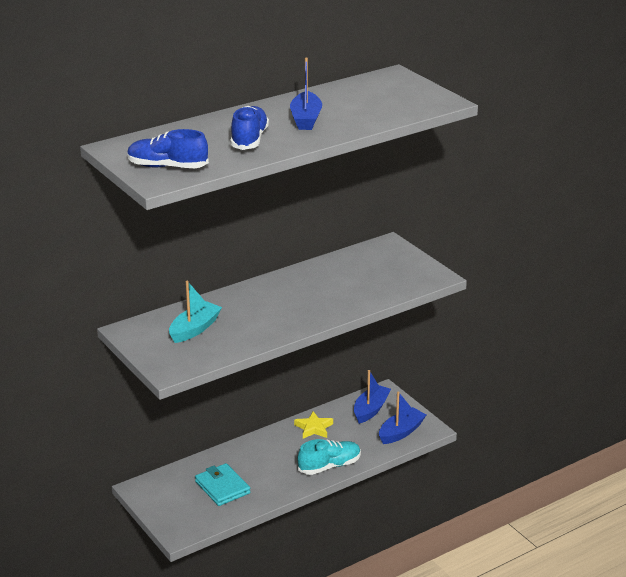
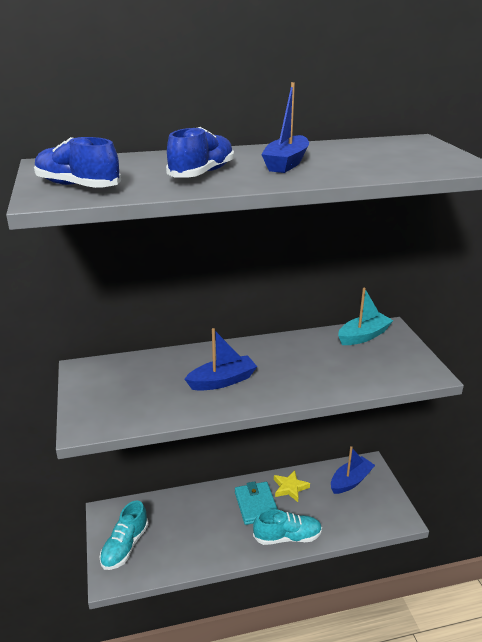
camera: 20 degrees right, 0 degrees up
(177, 508) = (125, 546): none -> turquoise shoe
(195, 329) = (145, 382): turquoise boat -> turquoise boat (363, 336)
(222, 487) = (177, 533): turquoise wallet -> turquoise wallet (256, 505)
(401, 432) = (372, 515): blue boat -> blue boat (222, 381)

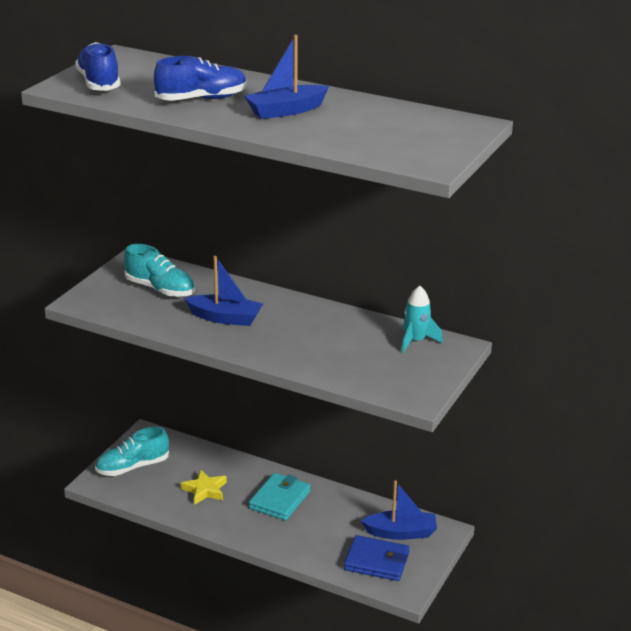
camera: 40 degrees right, 0 degrees up
(287, 537) = (274, 538): turquoise shoe -> turquoise shoe (160, 289)
(290, 488) = (331, 504): yellow star -> yellow star (205, 490)
(363, 336) = (416, 341): turquoise boat -> turquoise rocket
(363, 510) = (376, 561): none -> blue wallet

